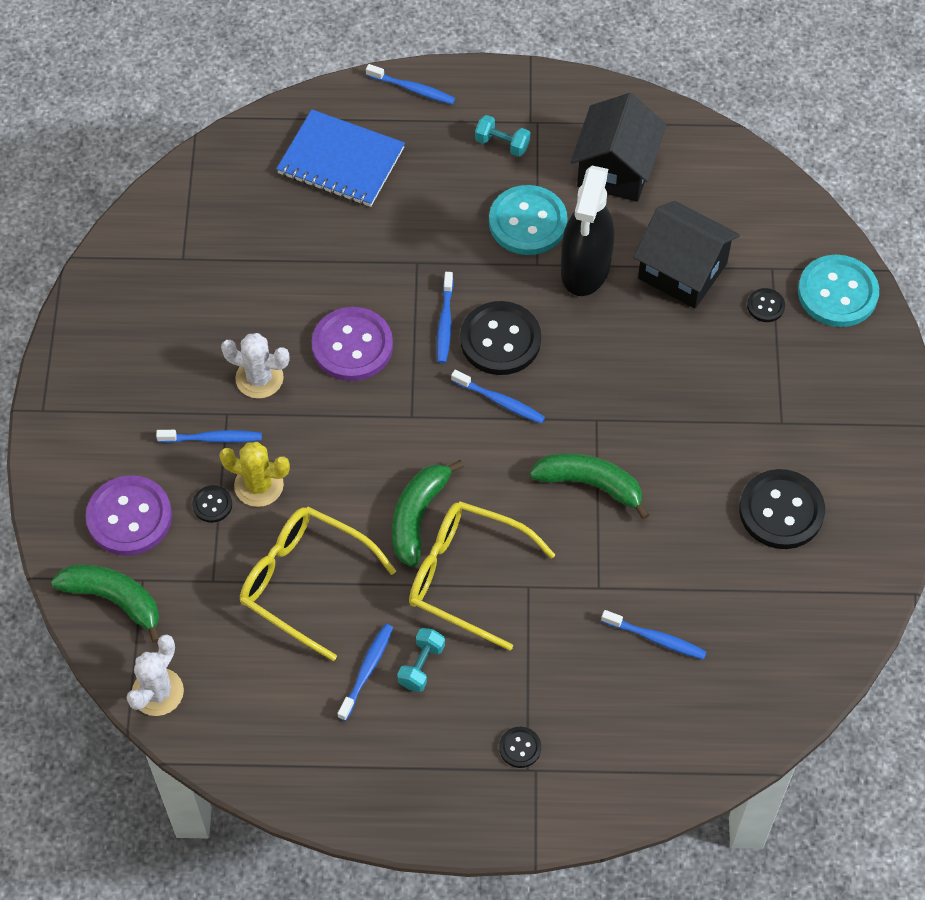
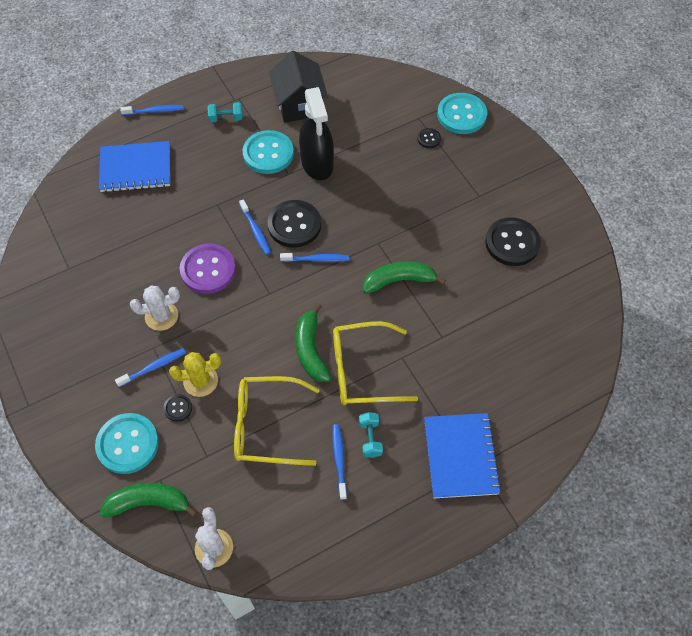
camera: 30 degrees left, 0 degrees up
(129, 517) = (127, 444): purple button -> turquoise button
(520, 748) = (460, 456): black button -> blue notebook
(656, 638) = (494, 349): blue toothbrush -> none
(682, 271) = (372, 141): black house -> none

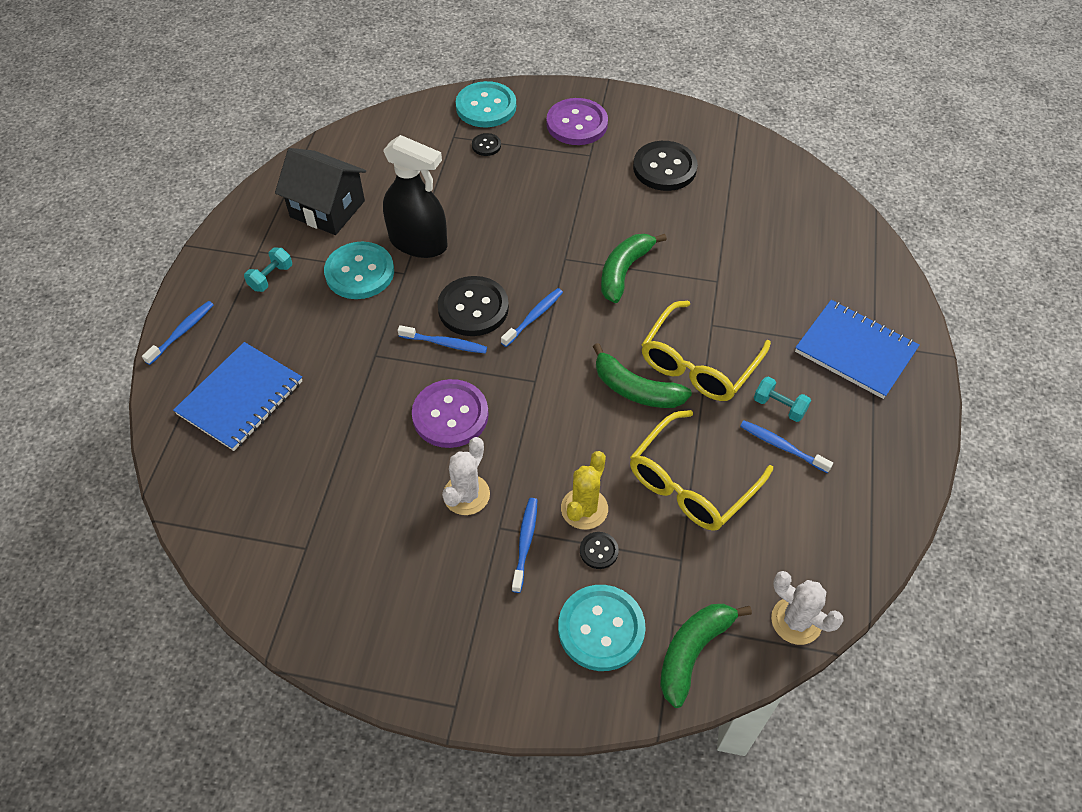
camera: 50 degrees left, 5 degrees down
(499, 170) = (577, 124): none -> purple button

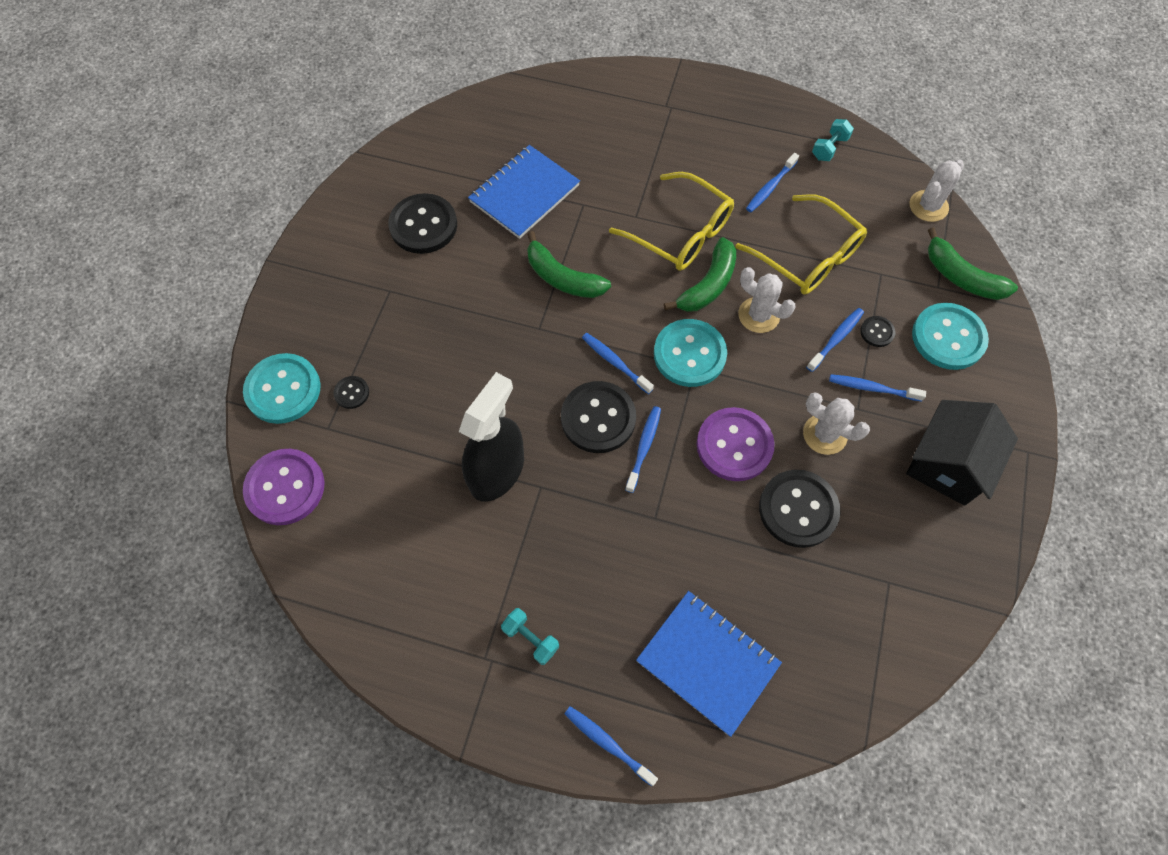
camera: 85 degrees left, 10 degrees up
(327, 209) = (426, 575): black house -> black house (947, 464)
(359, 272) = (534, 535): turquoise button -> turquoise button (689, 354)
(383, 469) = (798, 509): none -> black button
(577, 124) = (336, 298): purple button -> purple button (285, 488)
(584, 509) = (836, 339): yellow cactus -> blue toothbrush
(604, 435) = (758, 315): none -> white cactus
(779, 406) = (729, 182): turquoise dumbbell -> turquoise dumbbell (829, 148)
(855, 351) = (672, 119): blue notebook -> blue notebook (524, 194)

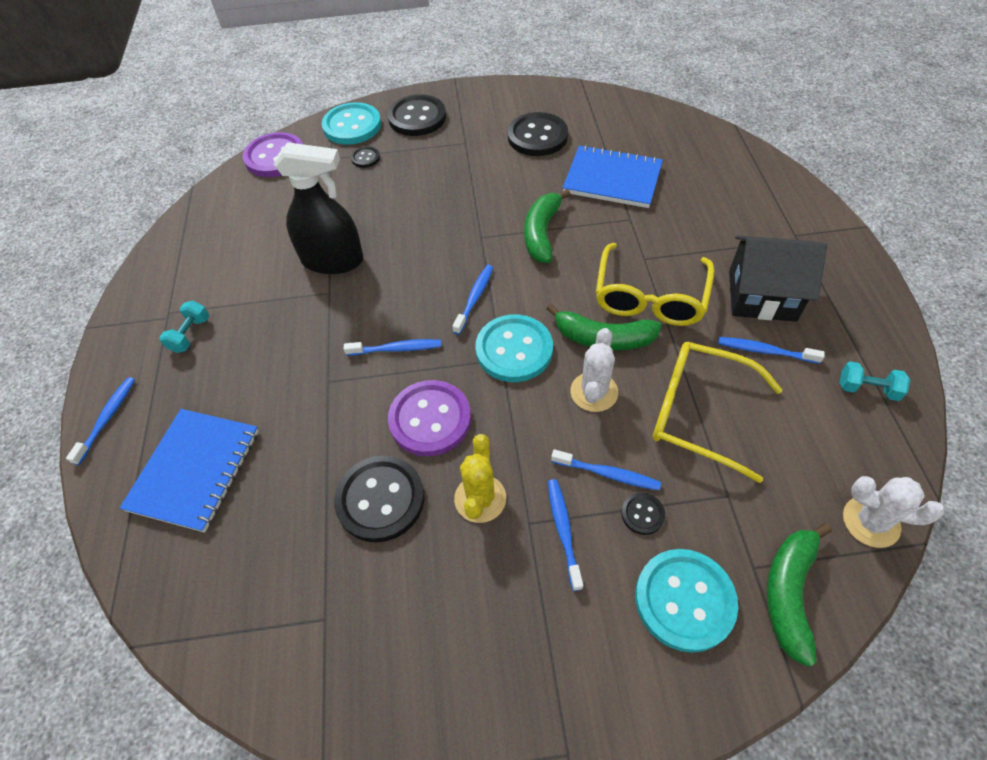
camera: 70 degrees right, 10 degrees down
(598, 418) = (411, 306): black button -> black button (417, 117)
(807, 256) = (699, 413): yellow glasses -> yellow glasses turned 90 degrees clockwise
(824, 434) = (480, 498): white cactus -> yellow cactus
(947, 464) = (501, 647): black house -> black house (762, 295)

